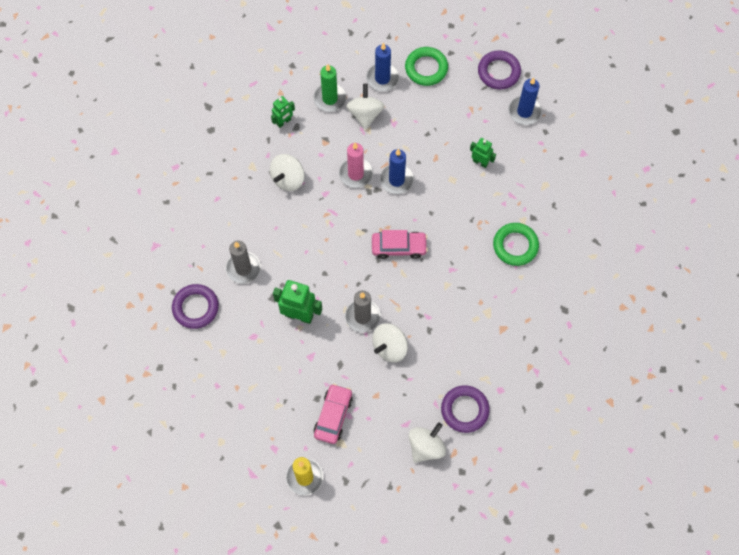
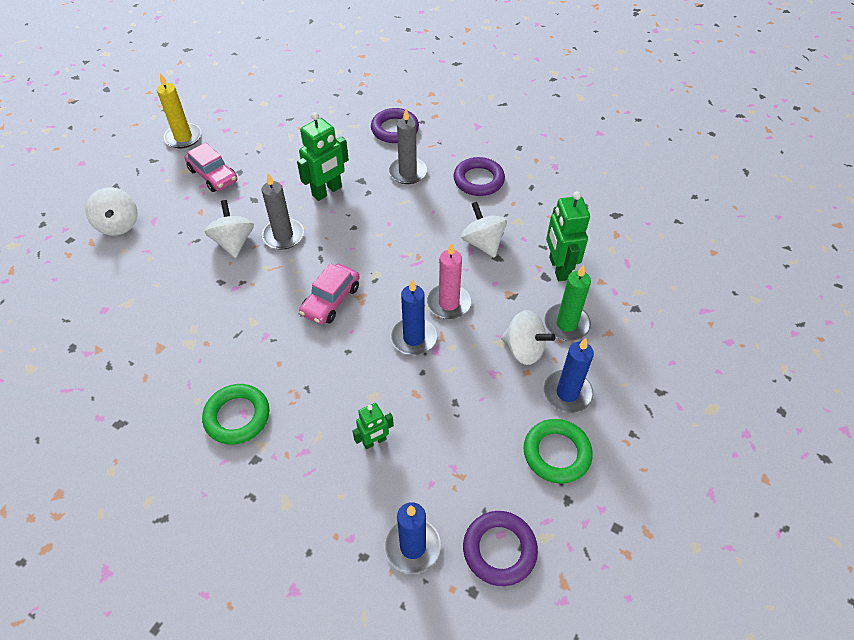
camera: 120 degrees right, 15 degrees down
(283, 122) = (558, 268): green robot -> green robot, size x1.70
(464, 410) = (117, 270): purple ring -> purple ring (478, 180)

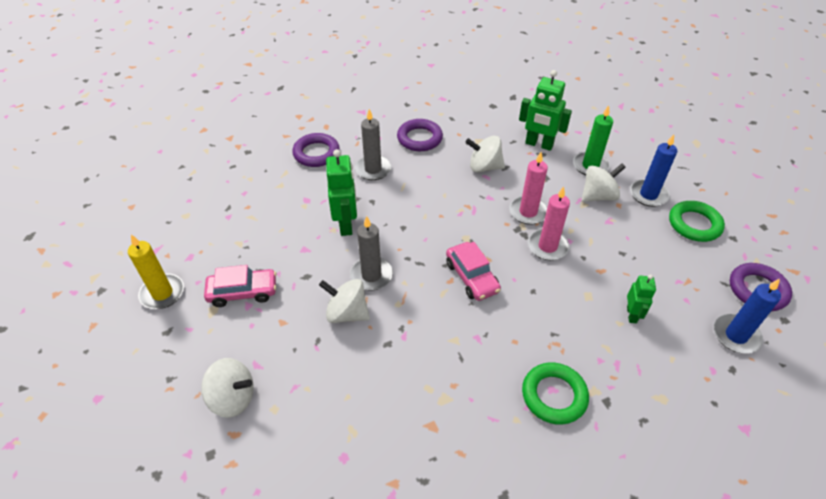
camera: 55 degrees left, 5 degrees down
(414, 338) = (547, 246): blue candle -> pink candle

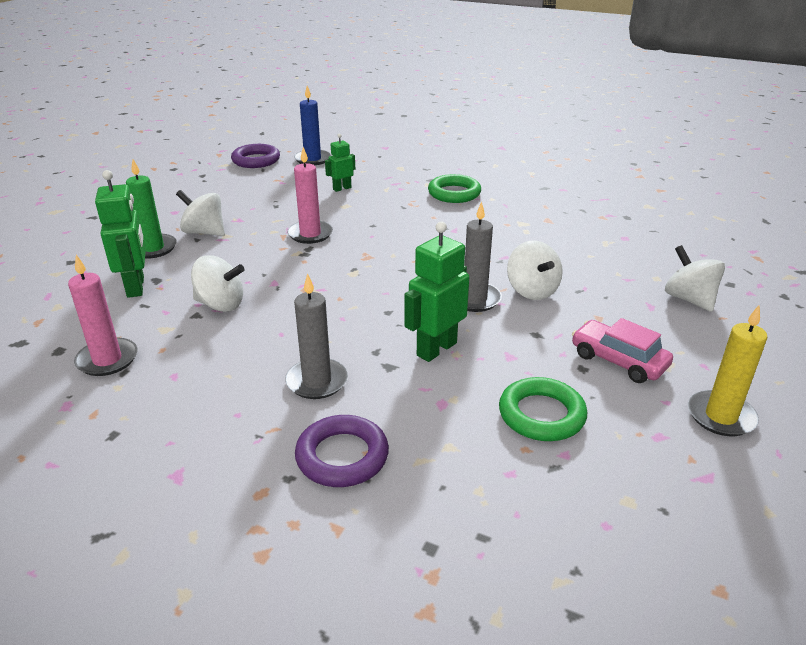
camera: 130 degrees left, 15 degrees down
(419, 138) = (204, 376): purple ring -> none
(472, 277) = (398, 253): pink car -> none
(484, 167) = (220, 304): white spinning top -> white spinning top turned 45 degrees counterclockwise
(528, 212) = (272, 256): pink candle -> pink candle (107, 360)
(648, 195) = (176, 213): blue candle -> none
(694, 224) = (200, 189): green ring -> green ring (541, 415)

